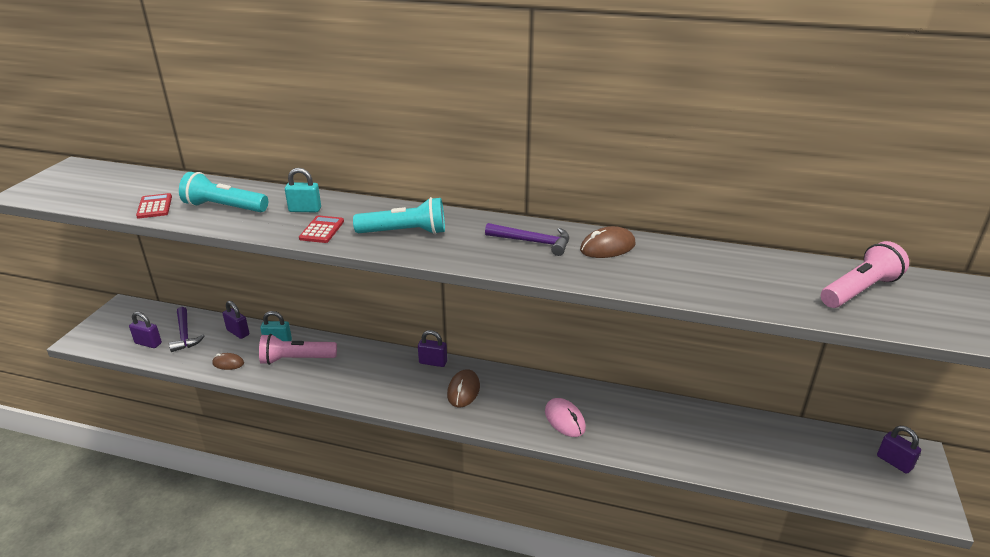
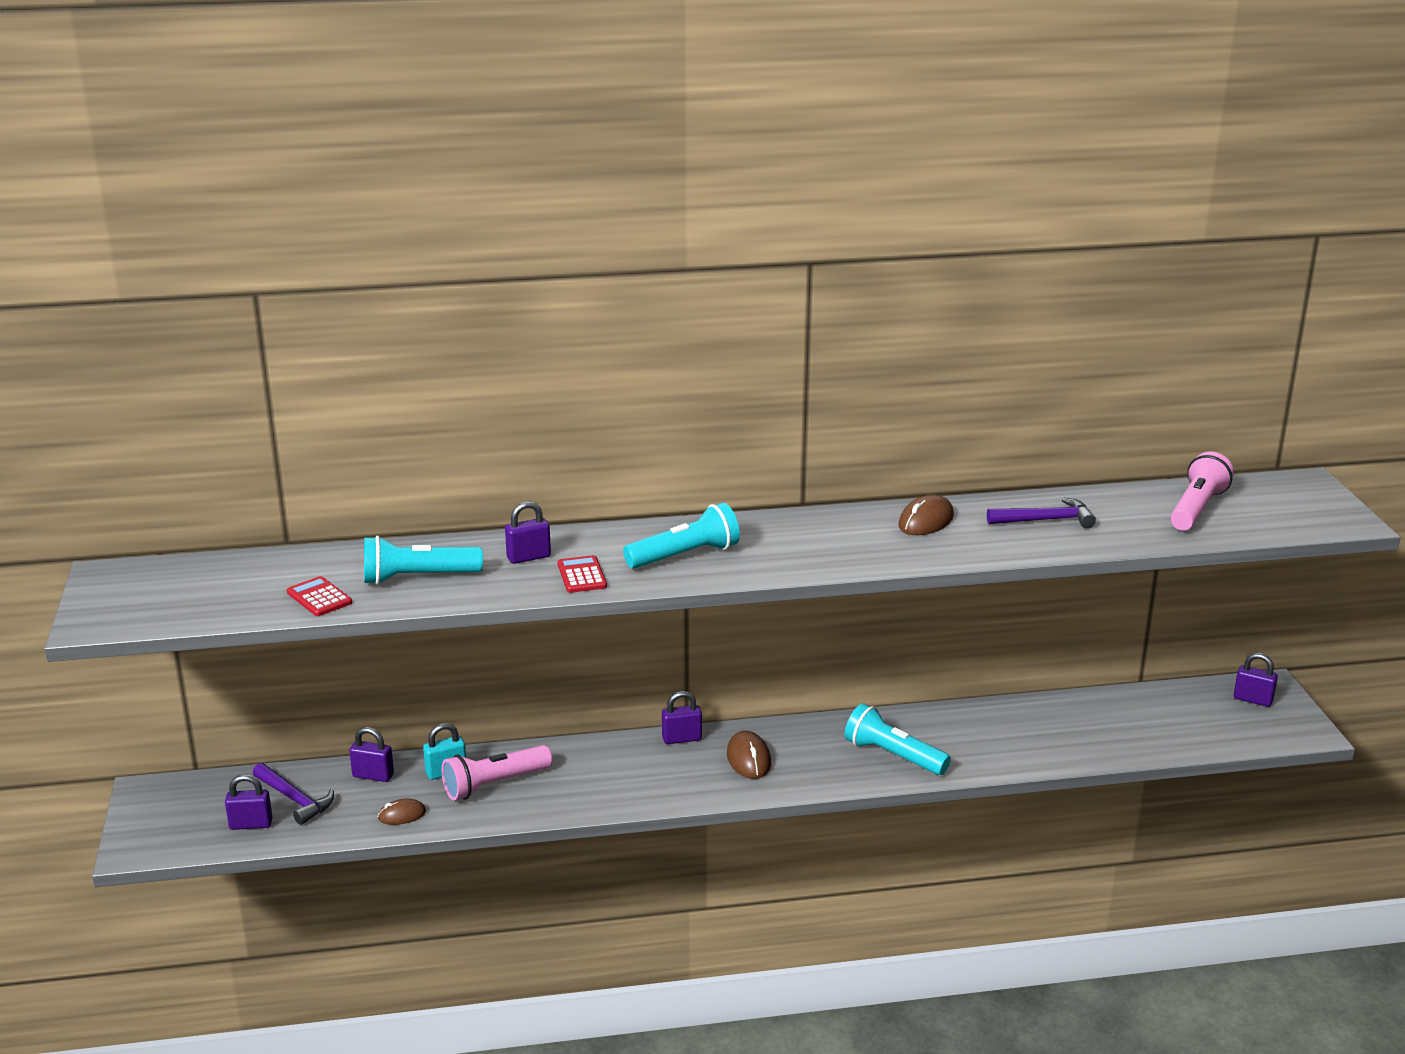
camera: 25 degrees left, 5 degrees down
(305, 210) = (528, 557): turquoise padlock -> purple padlock
(533, 242) = (842, 533): purple hammer -> purple hammer (1046, 520)
(564, 420) = (893, 756): pink mouse -> turquoise flashlight

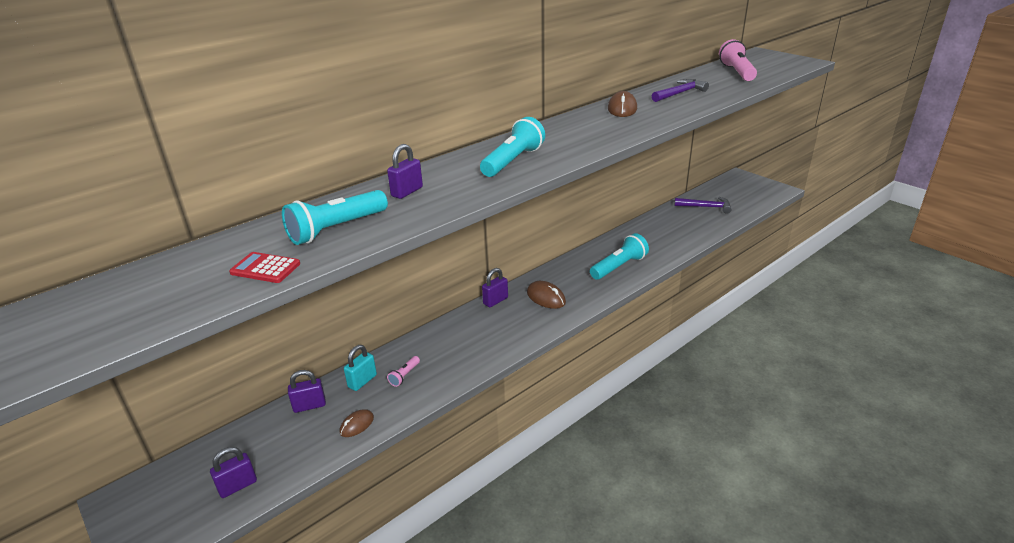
camera: 30 degrees left, 5 degrees up
(294, 799) = (260, 449): purple hammer -> purple hammer (706, 207)
(494, 784) = (404, 375): pink flashlight -> pink flashlight, size x0.49
(582, 575) = (460, 191): red calculator -> none
(893, 756) = (619, 267): turquoise flashlight -> turquoise flashlight turned 135 degrees clockwise
(1252, 700) = (740, 184): purple padlock -> none

